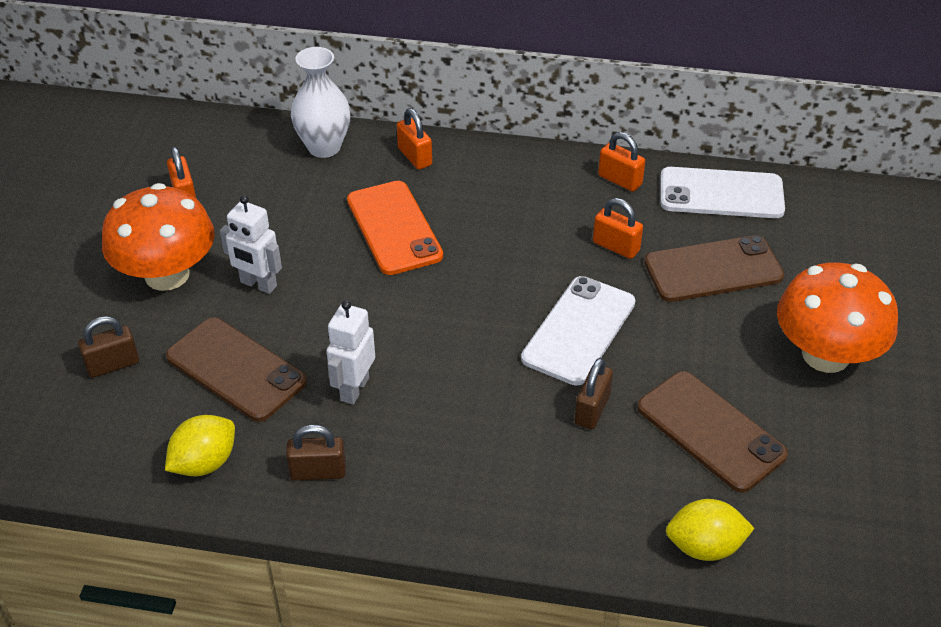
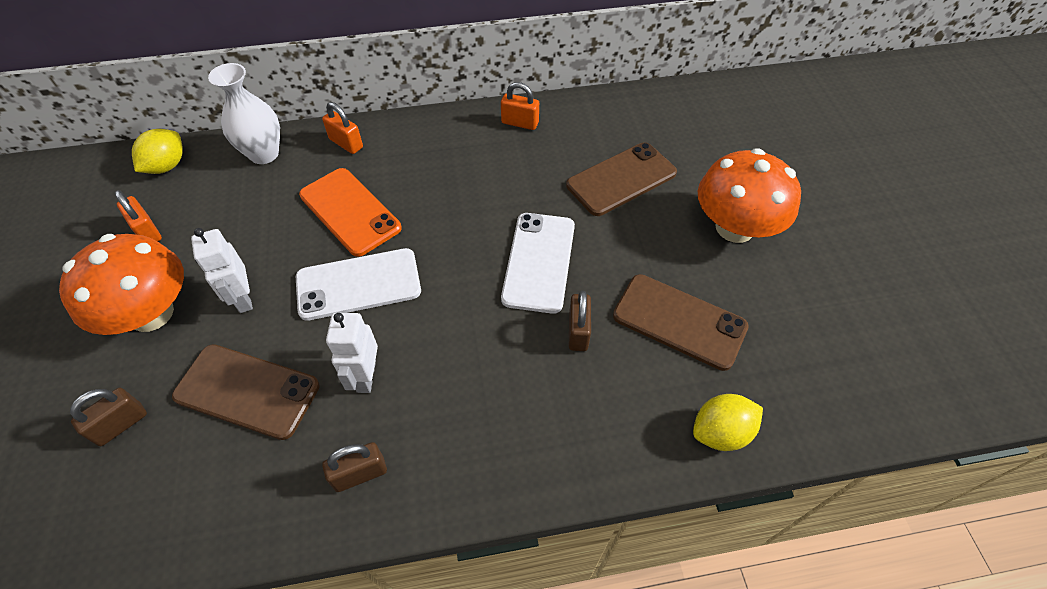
camera: 20 degrees left, 10 degrees up
(204, 463) = (245, 502): yellow lemon -> yellow lemon (167, 166)
(258, 284) = (243, 299): white robot -> white robot turned 60 degrees clockwise
(616, 246) = (539, 180): orange padlock -> none
(721, 194) = (601, 115): white phone -> white phone (358, 284)

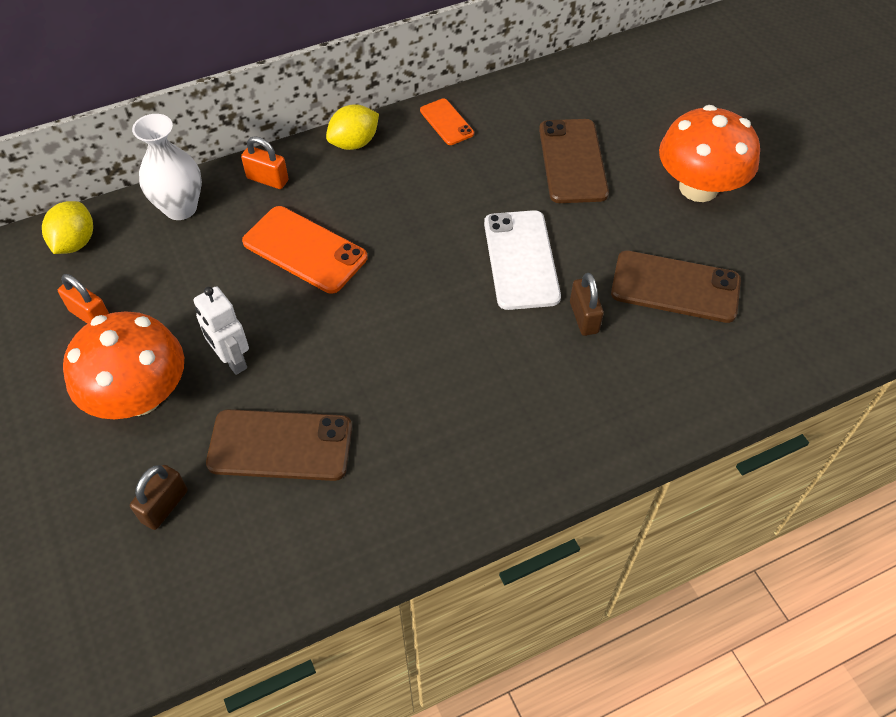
camera: 15 degrees left, 0 degrees up
(358, 284) = (347, 320): white phone -> none
(360, 474) = (427, 491): brown padlock -> none
(365, 376) = (394, 404): white robot -> none
(520, 123) = (446, 122): orange padlock -> orange phone
(621, 179) = (572, 161): brown phone -> brown phone turned 45 degrees counterclockwise
(720, 432) = (744, 376): yellow lemon -> yellow lemon (354, 143)

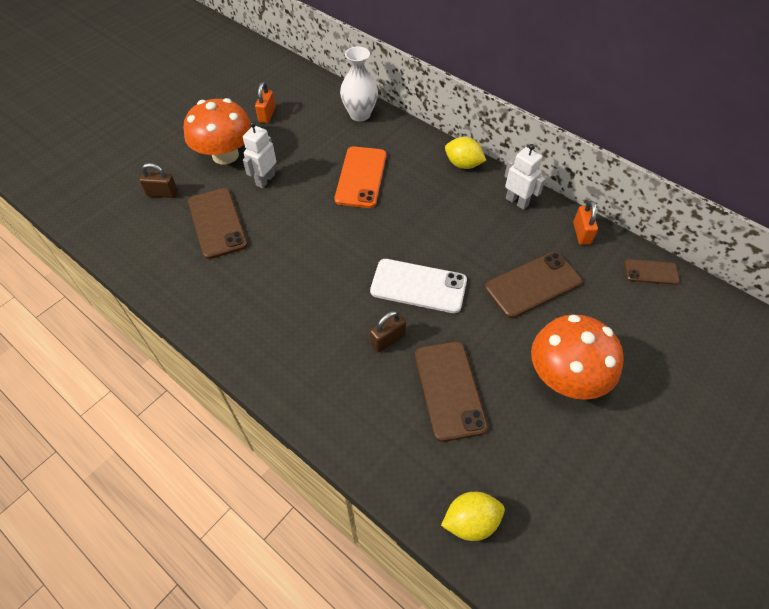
camera: 65 degrees right, 0 degrees up
(75, 242) = (311, 88): yellow lemon -> yellow lemon (470, 521)
(267, 179) = (405, 139): orange padlock -> orange padlock (581, 233)
(446, 122) = (517, 201): orange phone -> white robot
(521, 260) = (418, 286): white phone -> white phone turned 45 degrees clockwise
(604, 67) = (651, 272): none -> brown phone

